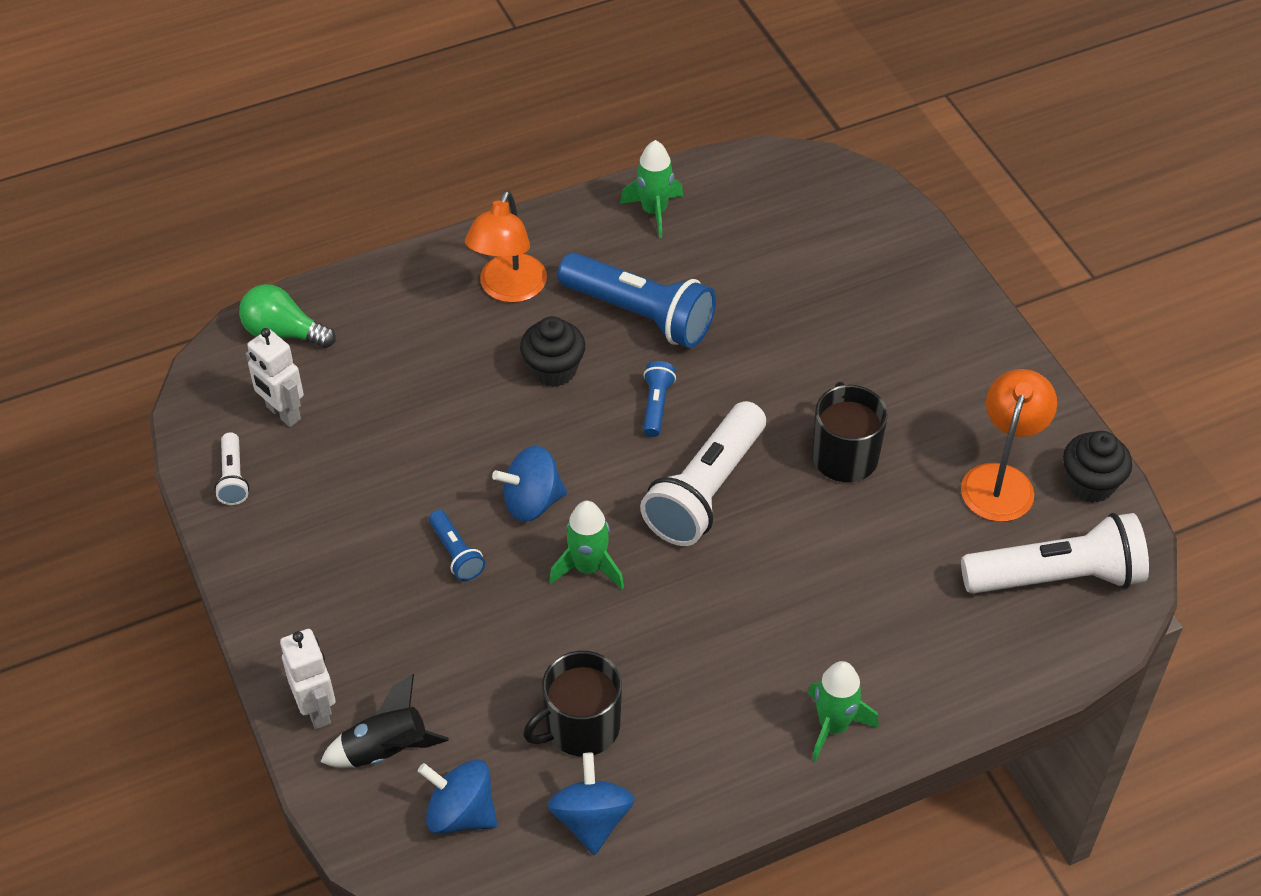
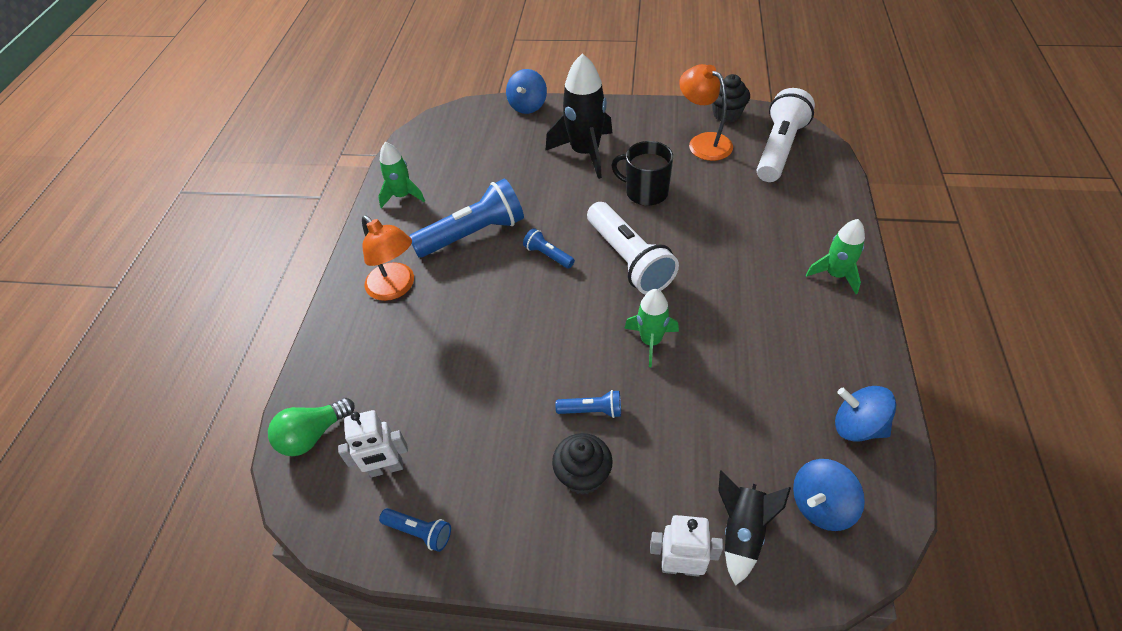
camera: 55 degrees left, 0 degrees up
(233, 478) = (419, 532): white flashlight -> blue flashlight
(532, 502) = (578, 349): blue spinning top -> blue spinning top (528, 106)
(553, 370) = (480, 292): black cupcake -> black cupcake (583, 475)
(581, 727) = (778, 400): black mug -> none
(874, 355) = (585, 153): none -> black rocket

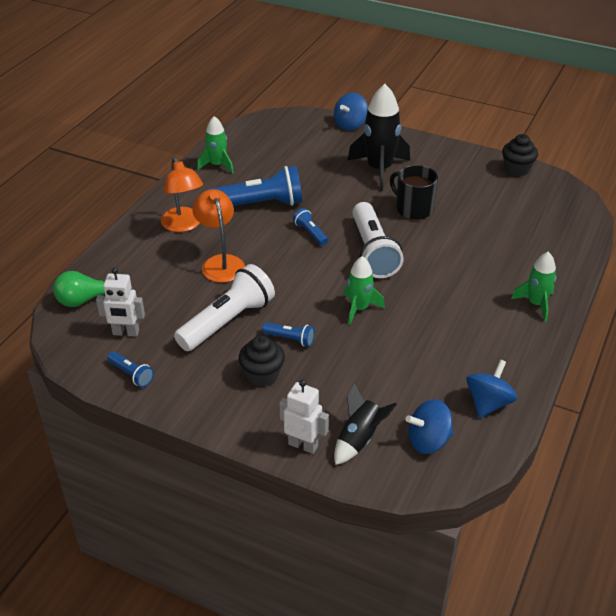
camera: 15 degrees right, 10 degrees down
(703, 142) = (483, 185): orange lamp -> orange lamp (220, 263)
(778, 149) = (546, 205): white flashlight -> white flashlight (227, 321)
(857, 426) = (488, 403): blue spinning top -> blue spinning top turned 75 degrees clockwise

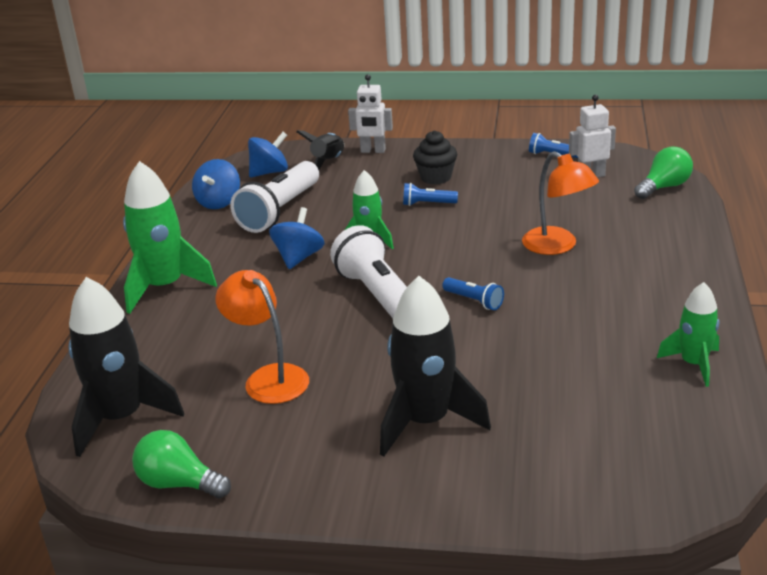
camera: 165 degrees right, 10 degrees down
(184, 225) = (645, 273): orange lamp -> orange lamp (269, 378)
(227, 321) = (501, 203): white flashlight -> white flashlight (280, 211)
(260, 204) = (572, 321): blue flashlight -> none
(350, 124) = (533, 514): blue spinning top -> blue spinning top (299, 258)
(413, 209) = (345, 366): black mug -> none
(517, 169) = (179, 483): black cupcake -> green light bulb
(536, 304) = (165, 287): green rocket -> green rocket, size x1.69
(554, 209) = (121, 418): none -> black rocket

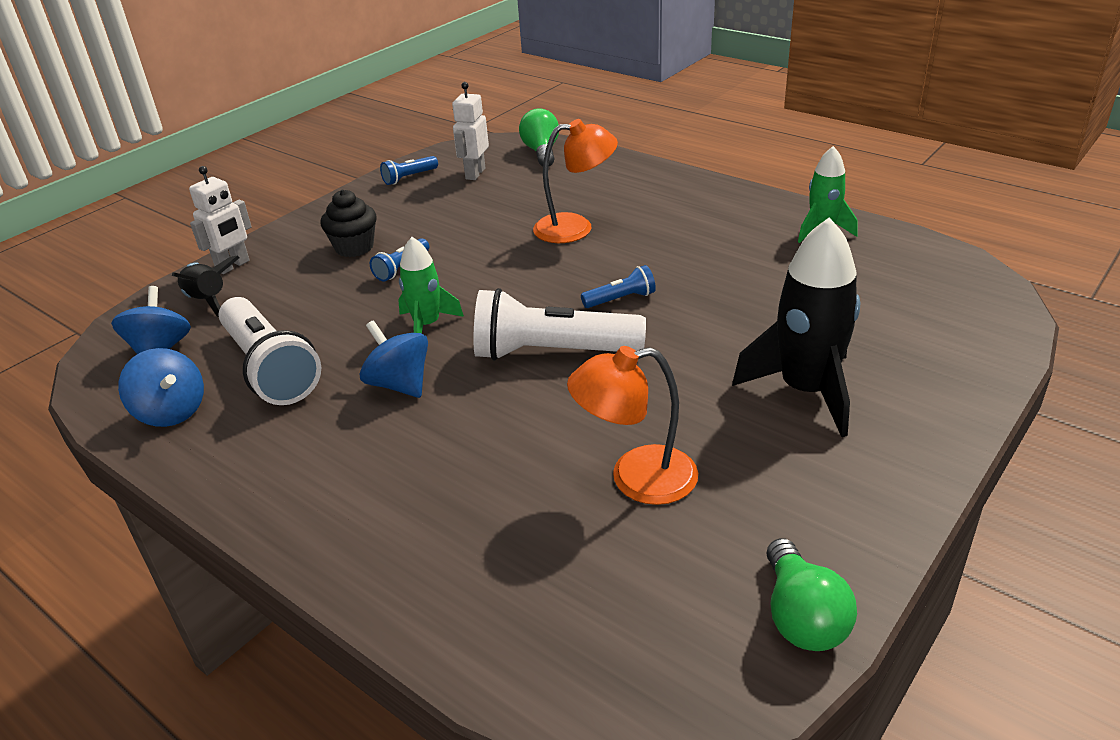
camera: 60 degrees left, 5 degrees up
(121, 418) = (615, 643): black rocket -> none
(165, 287) = (328, 518): green rocket -> none
(179, 483) = (802, 616): green light bulb -> green light bulb turned 60 degrees counterclockwise

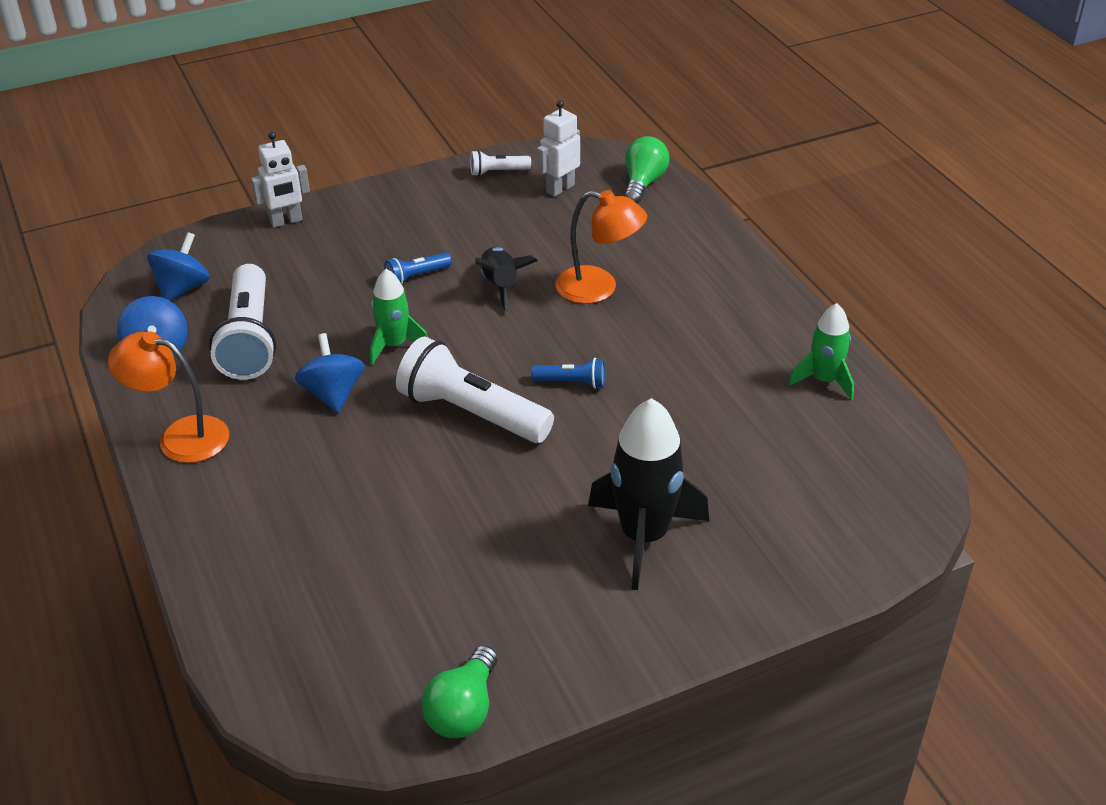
camera: 25 degrees right, 5 degrees up
(208, 302) = (245, 253): black rocket -> black rocket (500, 286)
(354, 247) = (394, 238): black cupcake -> none
(409, 178) = (497, 172): blue flashlight -> white flashlight
(636, 478) = (441, 553): orange lamp -> orange lamp (180, 436)

